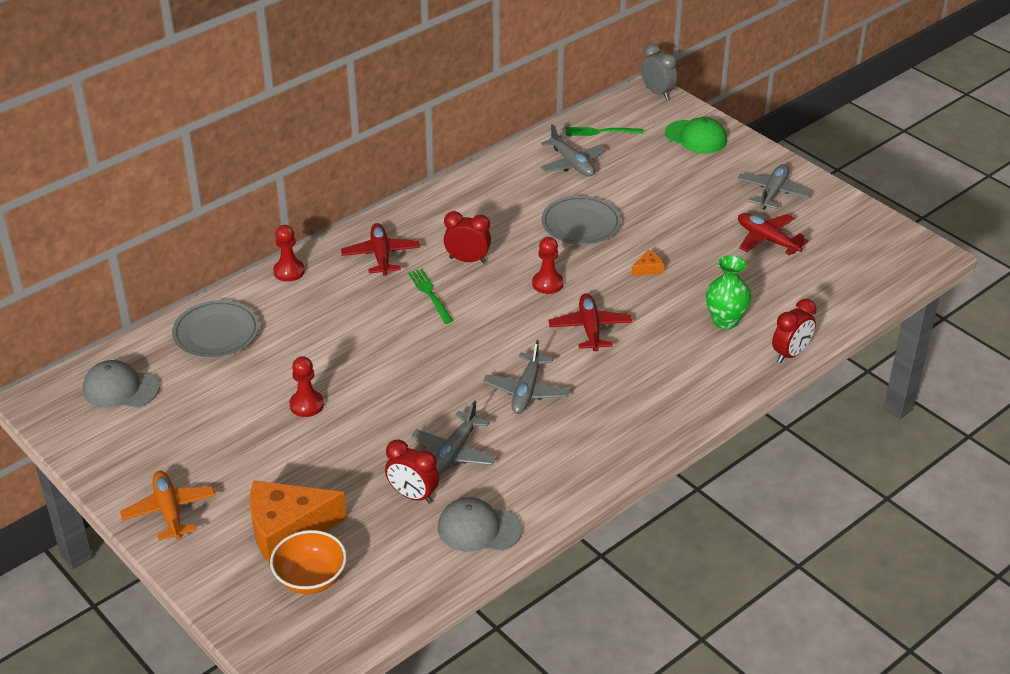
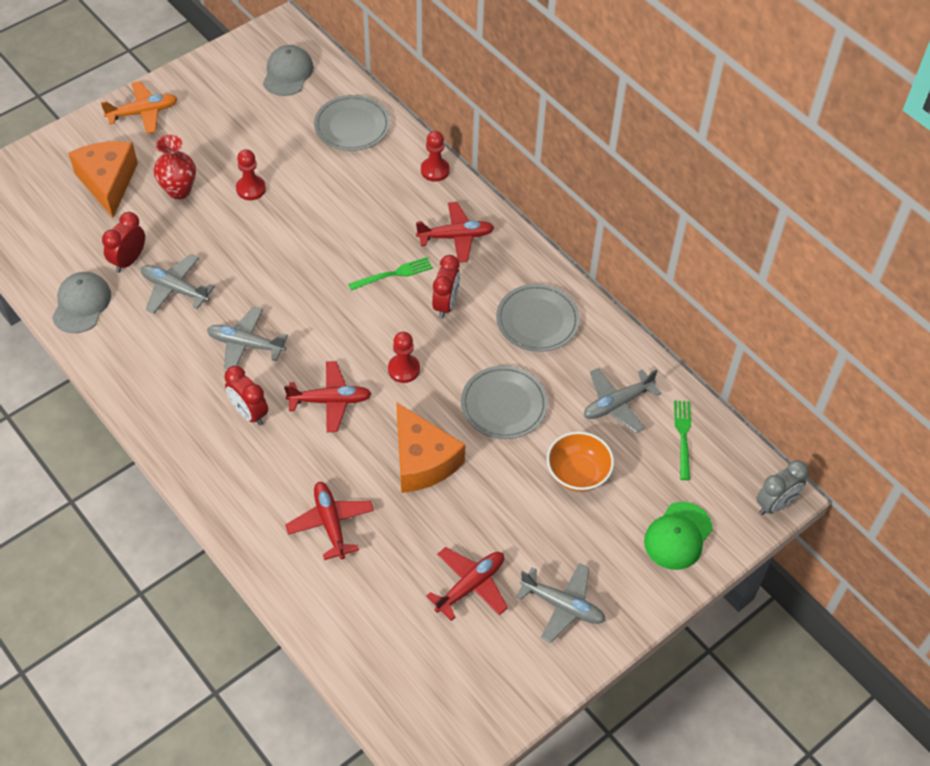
camera: 90 degrees right, 15 degrees up
(305, 464) = (179, 190): none -> red vase
(310, 578) = (53, 198): orange bowl -> orange bowl (578, 473)
(484, 206) = (537, 320): none -> grey plate
(648, 269) = (422, 460): orange cheese -> orange cheese, size x2.46
(725, 321) = (330, 523): green vase -> red plane
(790, 354) = (271, 578): red clock -> red clock (249, 413)

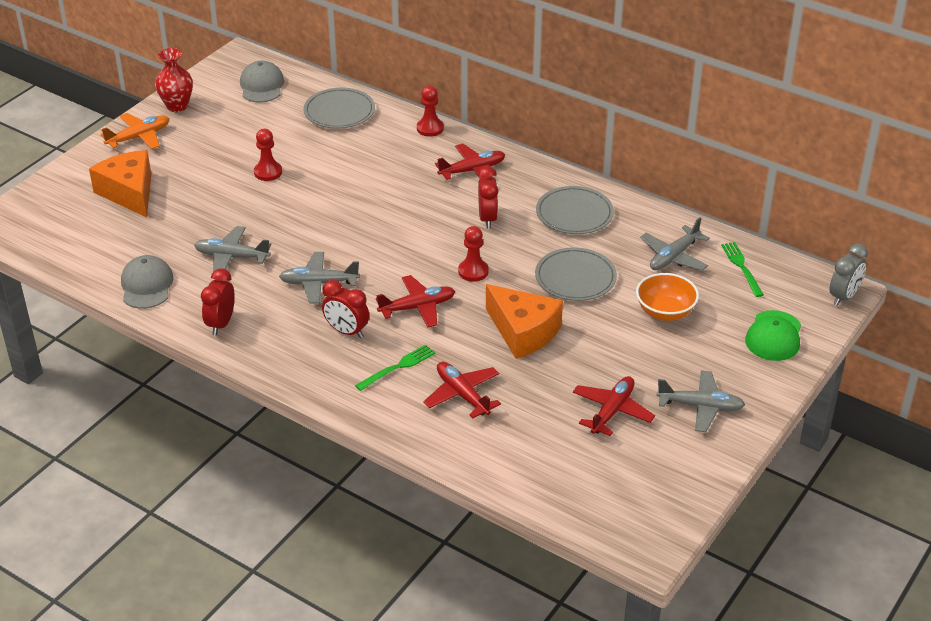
camera: 15 degrees left, 15 degrees down
(129, 260) = (177, 245): red clock -> red clock (221, 324)
(179, 190) = (201, 186): red vase -> red vase (177, 106)
(394, 274) = (430, 206): green fork -> green fork (398, 367)

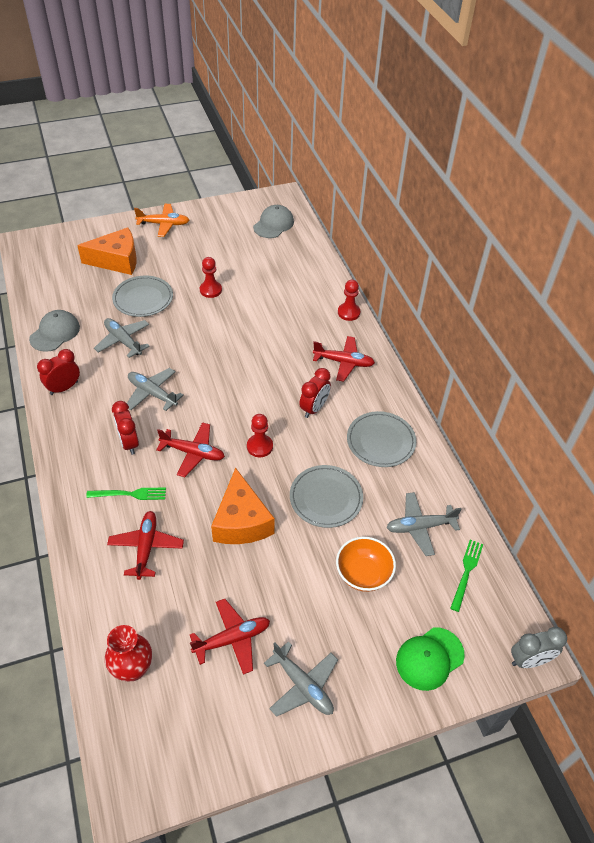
camera: 35 degrees right, 10 degrees up
(129, 193) = (117, 260): orange cheese -> orange cheese turned 75 degrees clockwise
(177, 106) = (208, 213): red vase -> red vase (133, 668)
(339, 112) = (302, 268): grey plate -> grey plate (143, 298)

